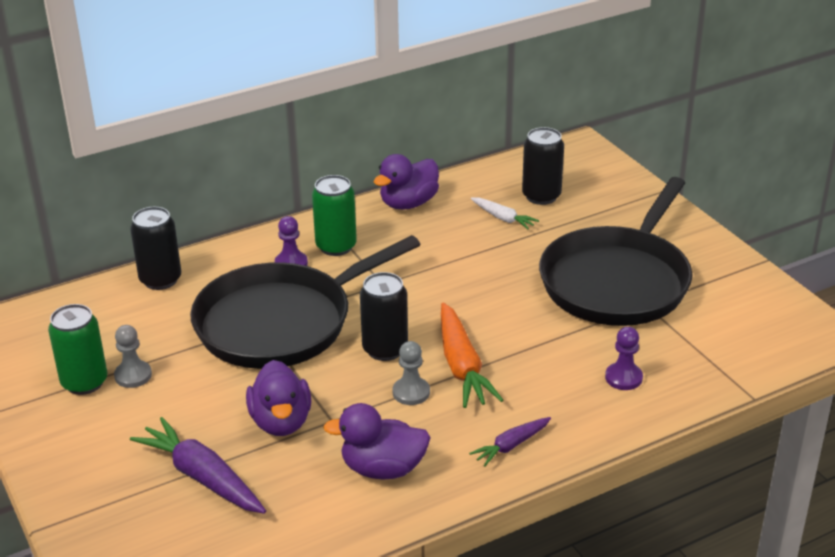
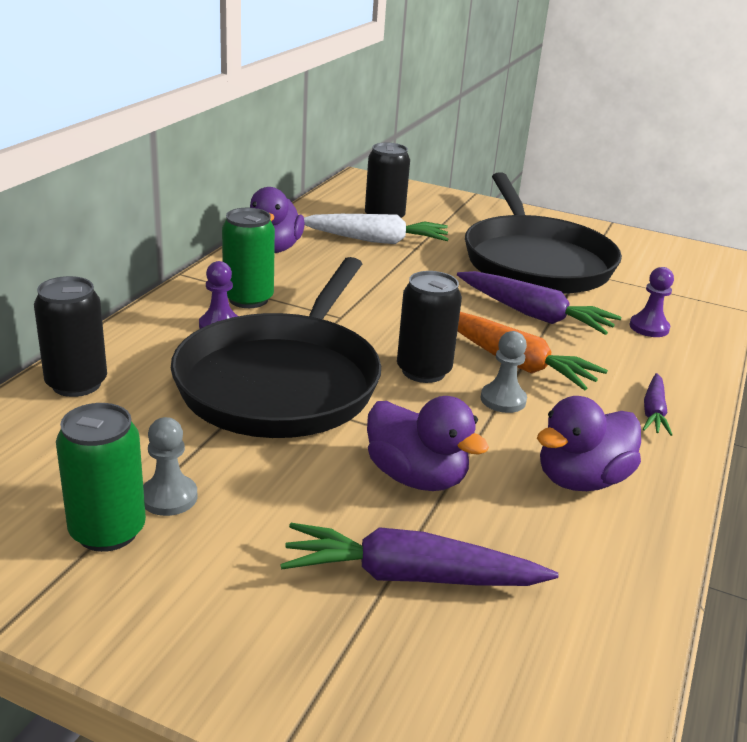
camera: 40 degrees left, 5 degrees down
(503, 218) = (376, 240): white carrot -> white carrot, size x1.79
(538, 332) = (534, 315): none -> purple carrot

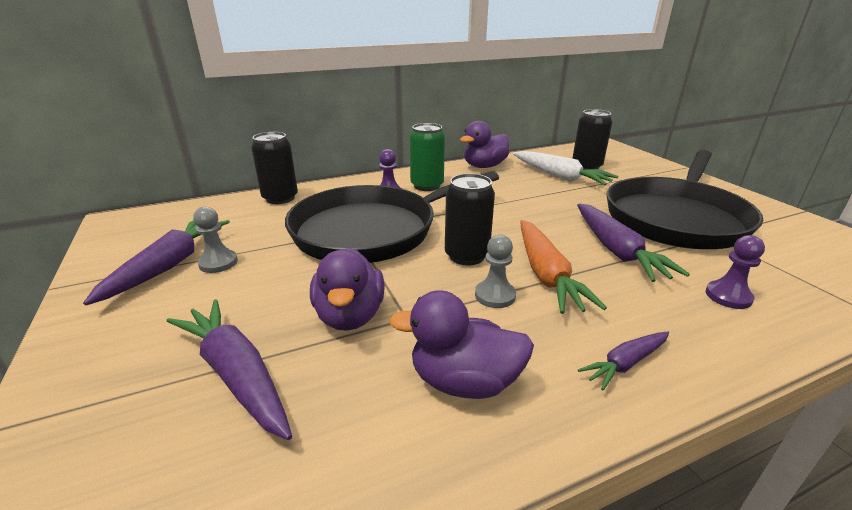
camera: 45 degrees right, 0 degrees up
(107, 531) = (169, 265): green can -> purple carrot

